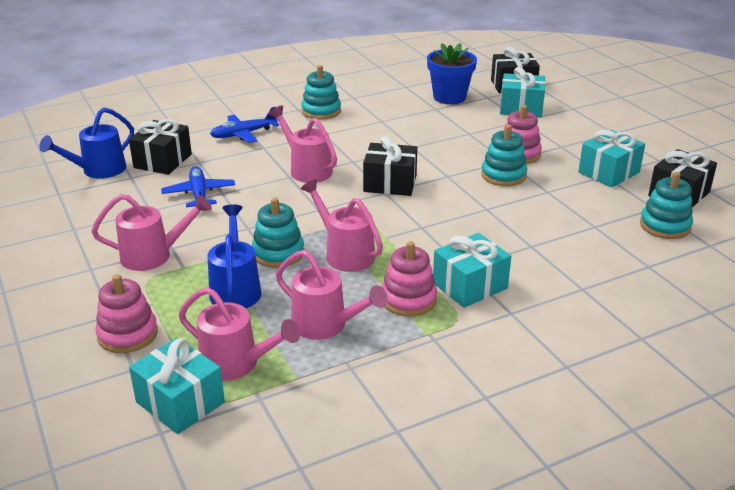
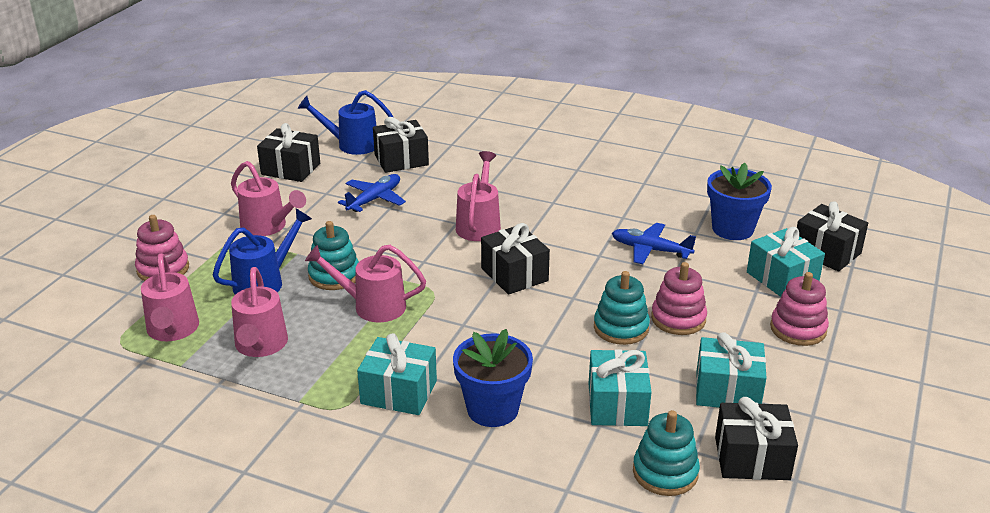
camera: 50 degrees right, 0 degrees up
(81, 211) = (291, 169): none -> black gift
(180, 402) = (108, 330): turquoise gift -> turquoise gift (617, 404)
(243, 134) = (494, 168): blue plane -> blue plane (650, 250)
(321, 111) = (591, 181): turquoise stacking toy -> none
(345, 253) = (372, 306): pink watering can -> pink watering can turned 90 degrees counterclockwise
(408, 299) = (340, 369): pink stacking toy -> pink stacking toy (798, 329)
(535, 257) = (492, 409): none -> blue flower pot

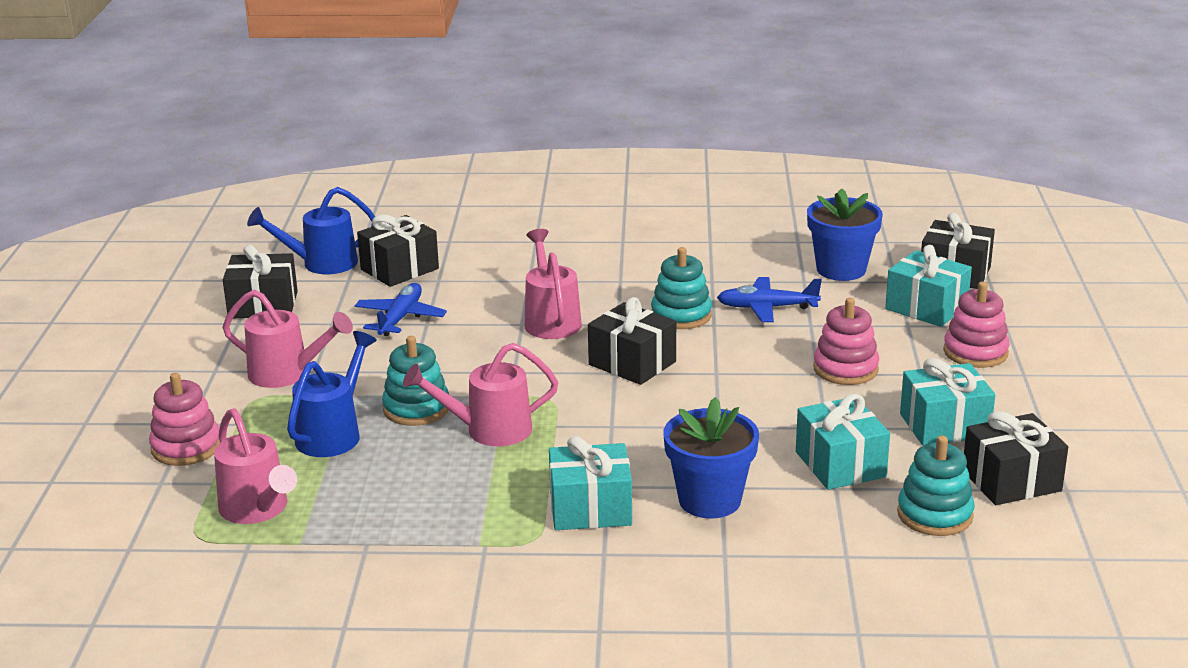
camera: 20 degrees left, 5 degrees down
(260, 346) = (385, 501): pink watering can -> none
(621, 328) = (791, 391): turquoise stacking toy -> turquoise stacking toy (681, 315)

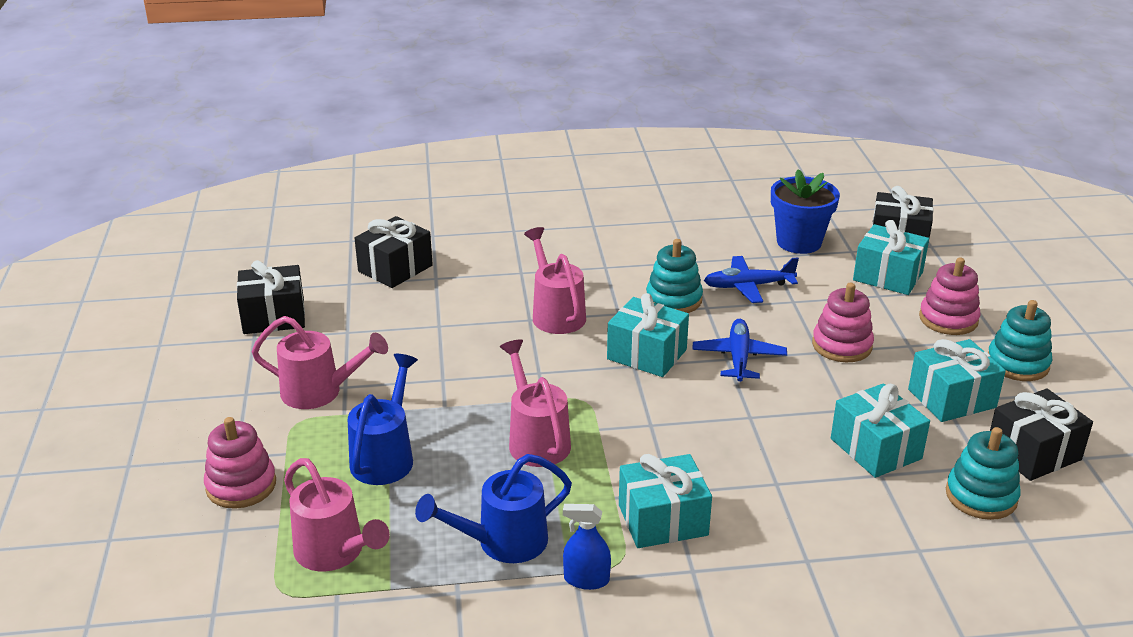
camera: 10 degrees left, 5 degrees up
(321, 263) = (318, 267): blue watering can -> blue watering can (502, 542)
(400, 318) = (412, 321): blue plane -> blue plane (739, 357)
(416, 408) = (458, 421): turquoise stacking toy -> turquoise stacking toy (1017, 364)
(488, 430) = (536, 439): pink watering can -> pink watering can turned 90 degrees clockwise
(494, 552) = (586, 579): none -> blue spray bottle
(632, 363) = (647, 354): black gift -> turquoise gift
(709, 500) = (771, 500): blue flower pot -> none

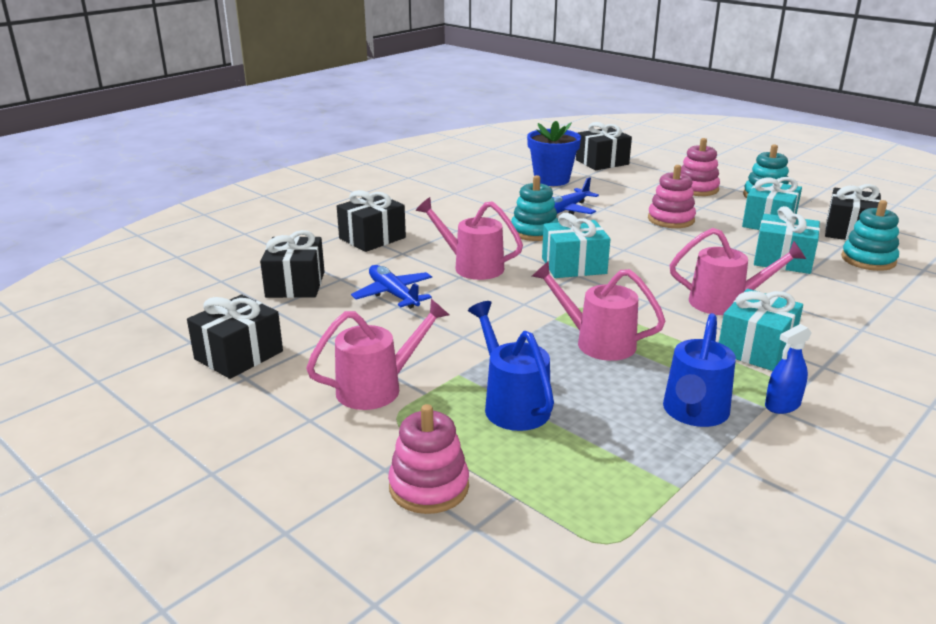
camera: 40 degrees left, 5 degrees down
(335, 553) = (596, 489): pink watering can -> pink watering can (725, 303)
(520, 245) = (372, 238): none -> black gift
(739, 357) = (629, 246): blue plane -> blue plane (393, 294)
(888, 276) = (630, 180): turquoise gift -> none

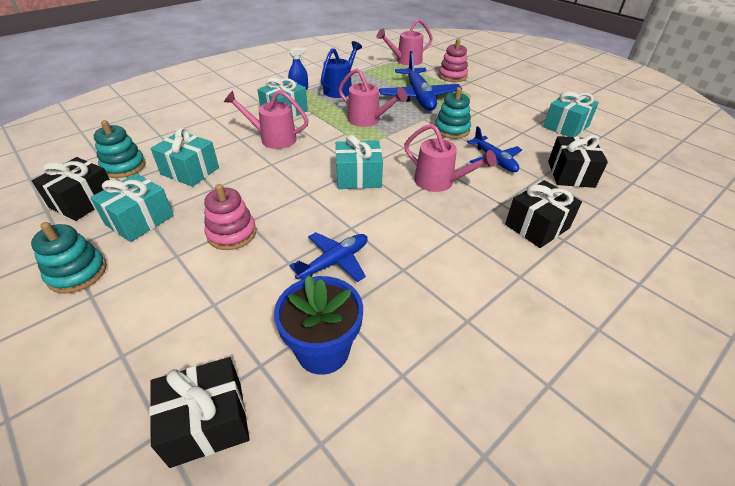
camera: 175 degrees left, 15 degrees up
(239, 355) = (566, 126): black gift -> turquoise gift
(378, 388) = (483, 107): pink watering can -> pink watering can (405, 61)
(512, 404) = (419, 97): blue watering can -> blue plane
(534, 231) = (379, 224): turquoise stacking toy -> turquoise stacking toy (451, 130)
(696, 189) = (140, 301): pink stacking toy -> none

